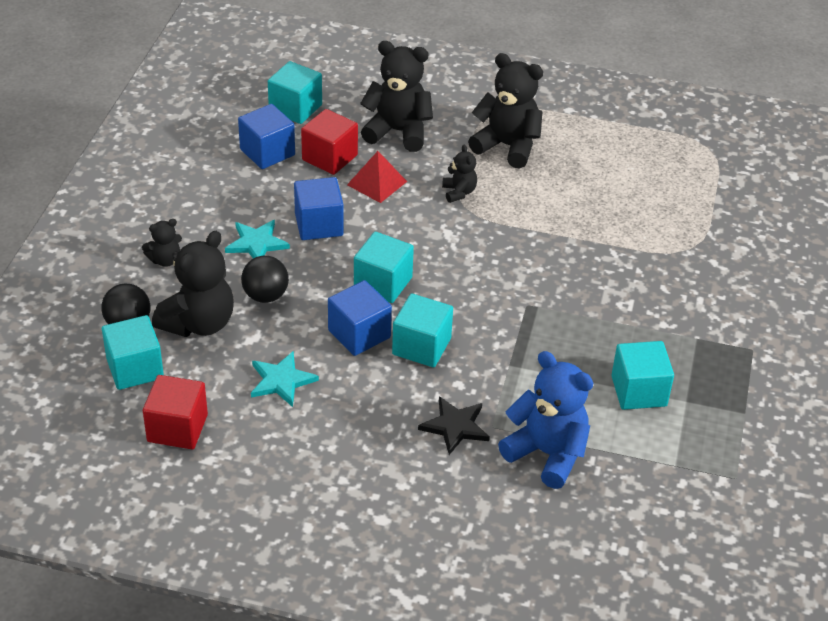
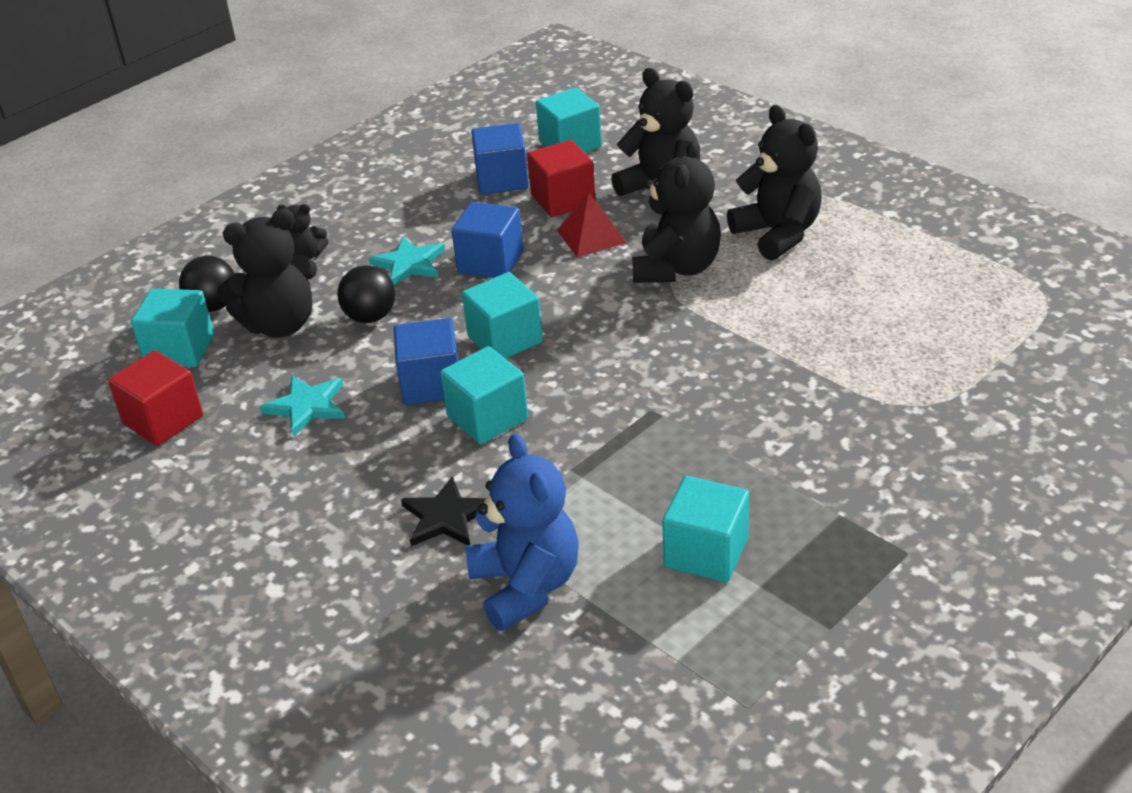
camera: 35 degrees right, 5 degrees down
(459, 192) = (676, 268): black teddy bear -> black teddy bear, size x1.97

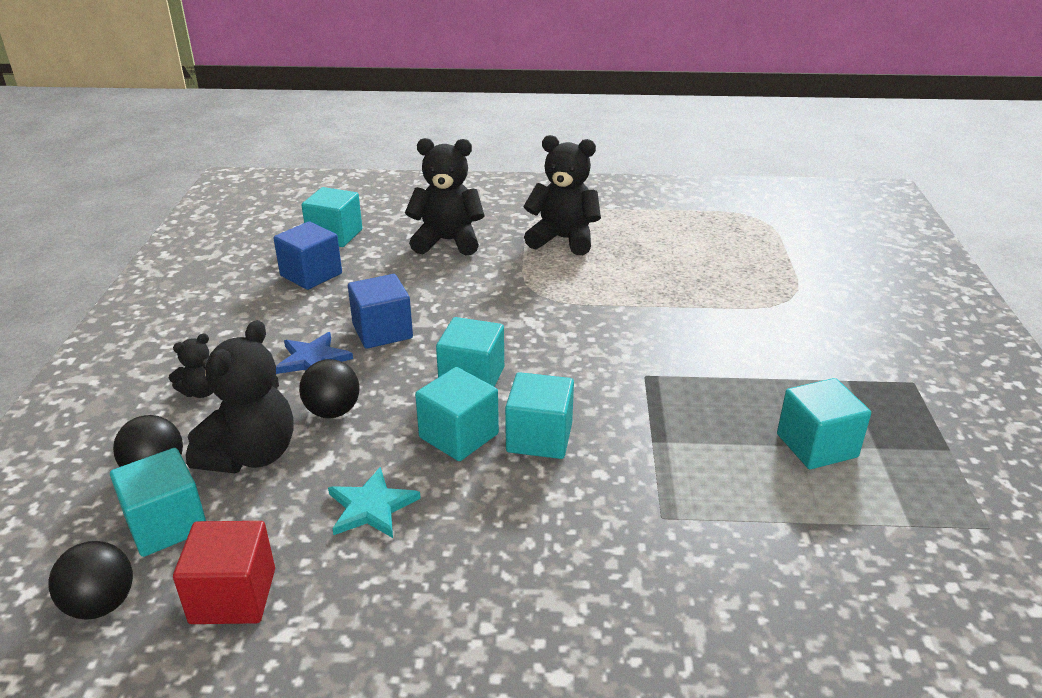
camera: 45 degrees left, 5 degrees down
(95, 384) = (101, 604): none -> black ball
(409, 264) = (313, 359): turquoise star -> blue star
(431, 384) = (459, 436): blue cube -> turquoise cube
(446, 517) = (615, 526): black star -> none
(526, 586) = (746, 539): blue teddy bear -> none
(563, 199) = (380, 271): red cube -> none
(591, 236) = (438, 286): red pyramid -> none
(676, 268) = (528, 283): black teddy bear -> none

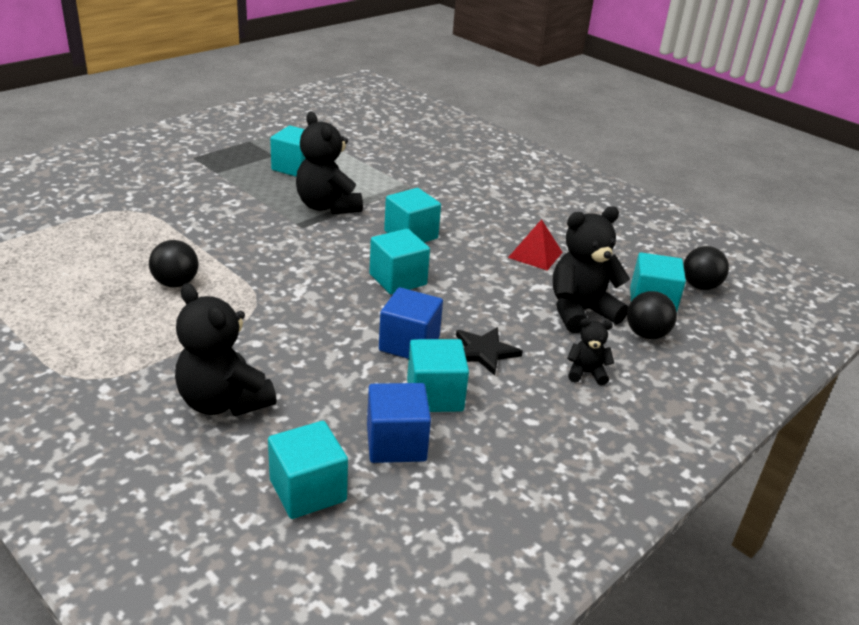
camera: 140 degrees left, 0 degrees up
(233, 596) = (632, 258): red cube -> none
(313, 359) = (484, 352): blue star -> black star
(333, 411) = (507, 309): black ball -> black ball (176, 283)
(371, 507) = (535, 254): turquoise star -> red pyramid
(459, 436) = (451, 257): turquoise cube -> turquoise cube (435, 395)
(563, 239) = (137, 337): black teddy bear -> black teddy bear (327, 206)

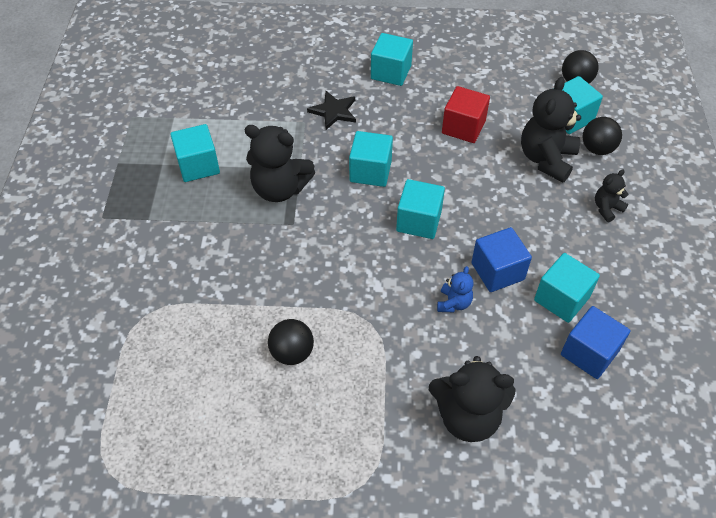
camera: 40 degrees left, 20 degrees up
(308, 490) = (594, 429): turquoise cube -> turquoise cube (391, 72)
(338, 337) = (453, 303): none -> blue teddy bear
(484, 352) = (541, 240): black star -> black star (334, 111)
(535, 254) = (463, 127): red pyramid -> red cube

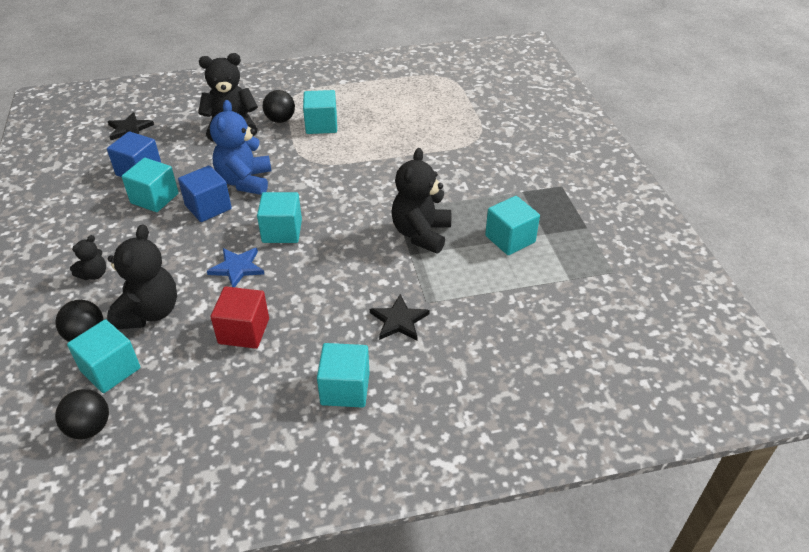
camera: 165 degrees right, 10 degrees down
(280, 189) = (421, 234): black teddy bear -> black teddy bear turned 75 degrees counterclockwise
(292, 352) = (361, 137): black ball -> black ball (280, 120)
(370, 171) = (338, 265): turquoise cube -> turquoise cube (321, 125)
(453, 303) = (245, 181): blue teddy bear -> blue teddy bear, size x1.97
(467, 187) = (237, 268): none -> blue star
(620, 452) = (129, 129): none -> black star

